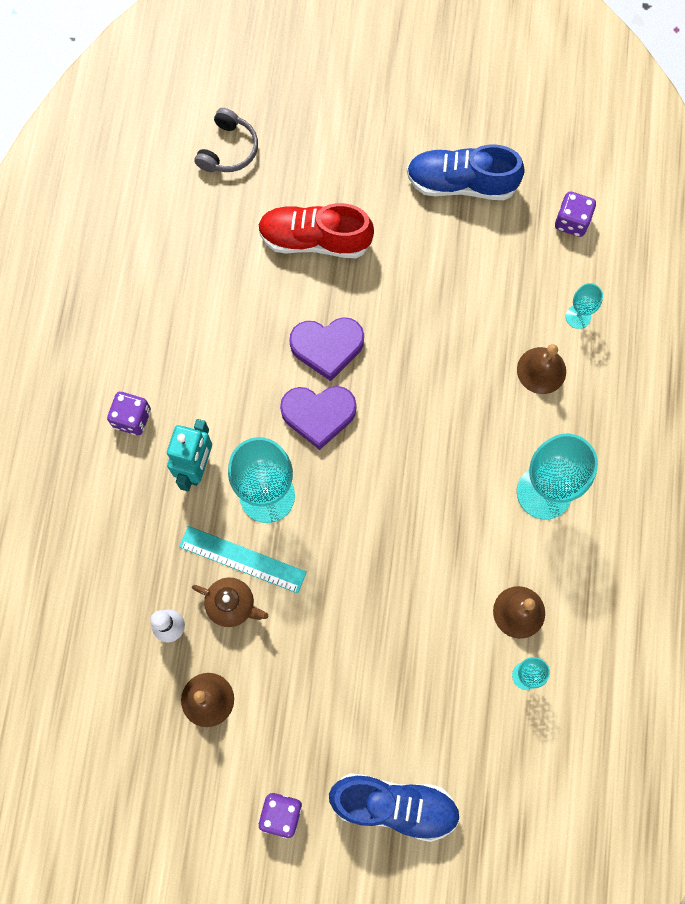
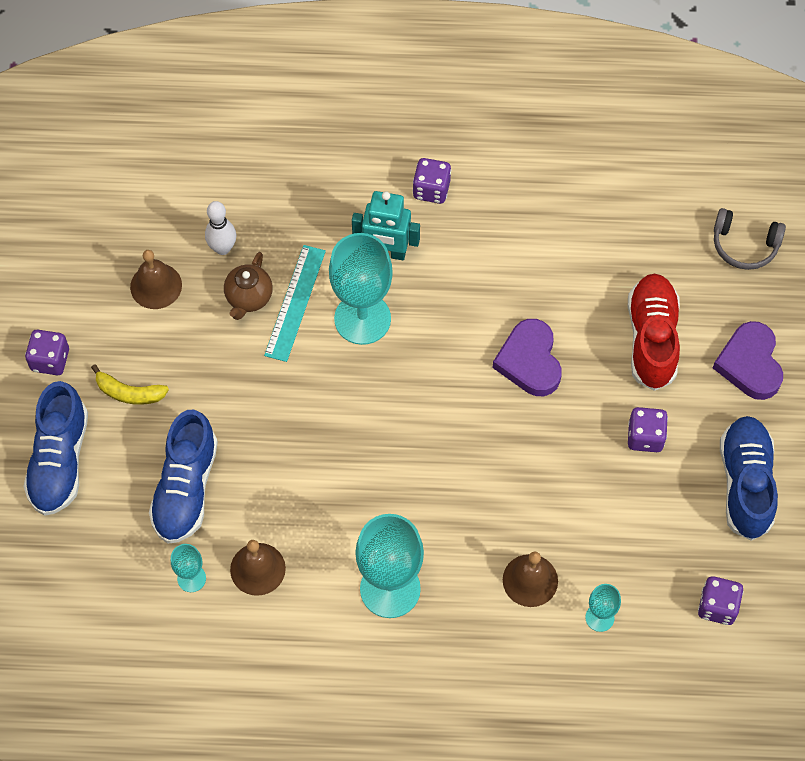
camera: 85 degrees right, 10 degrees down
(318, 415) = (453, 359): purple heart -> purple heart (750, 364)
(325, 731) = (129, 392): none -> yellow banana
(411, 258) = (645, 437): none -> purple dice
(433, 677) = (186, 488): none -> blue shoe

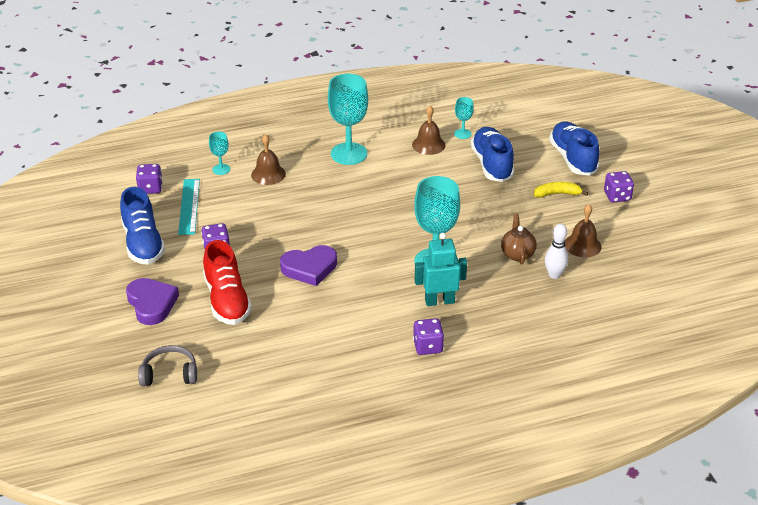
camera: 160 degrees right, 25 degrees down
(295, 303) = (485, 259): turquoise ruler -> turquoise ruler (189, 206)
(529, 361) = (309, 268): purple heart -> purple heart turned 105 degrees clockwise

